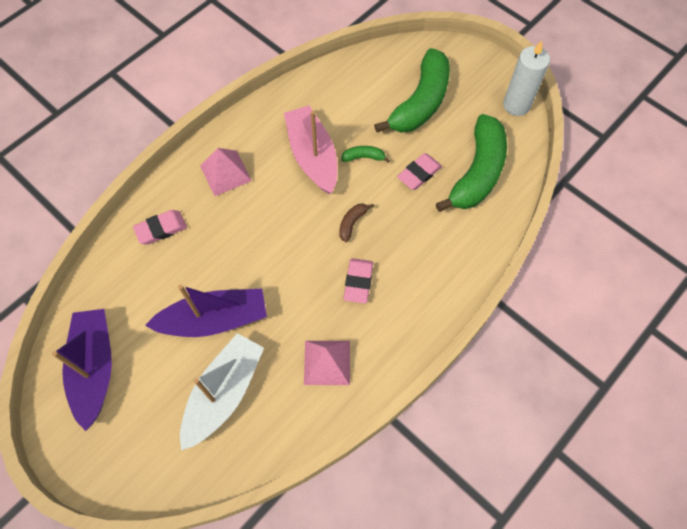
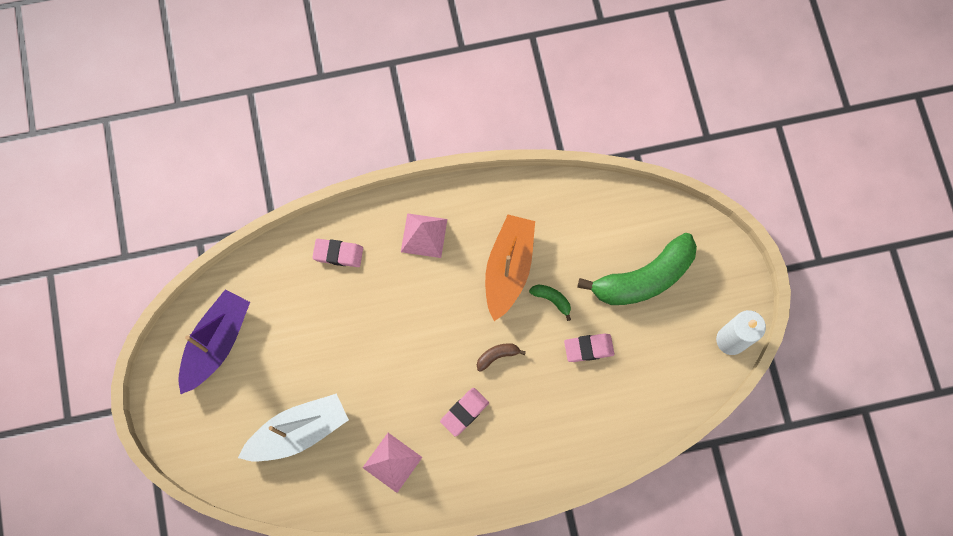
camera: 35 degrees right, 10 degrees up
(214, 319) = (330, 365): purple boat -> none
(312, 156) = (508, 268): pink boat -> orange boat
(477, 172) = (641, 382): green banana -> none

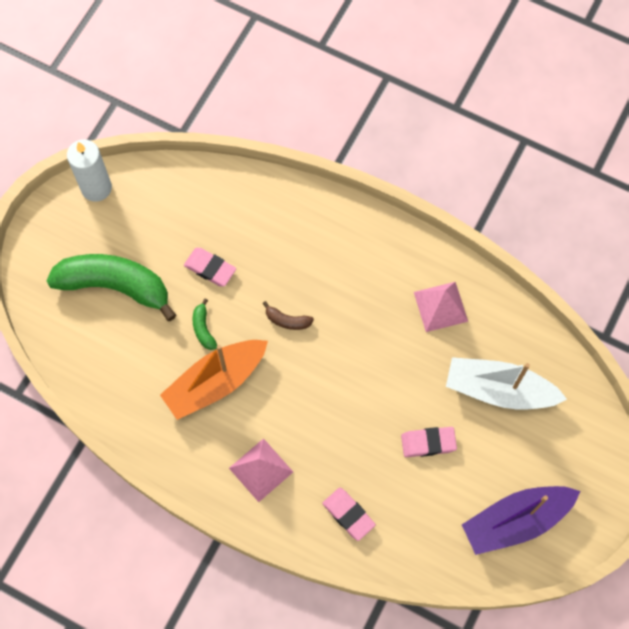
camera: 140 degrees left, 5 degrees down
(464, 412) = (351, 299): pink eraser -> pink eraser (428, 443)

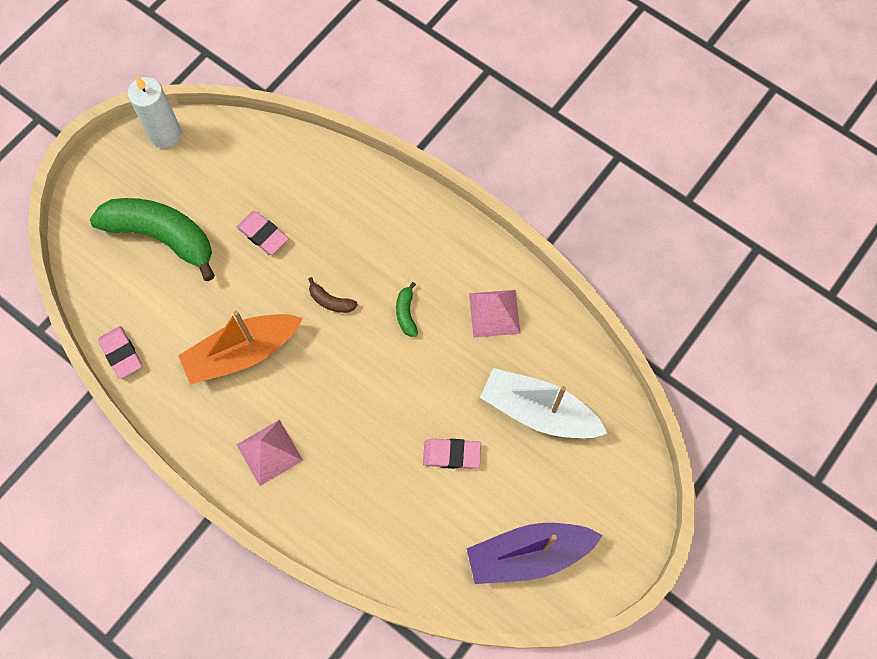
camera: 10 degrees right, 0 degrees up
(203, 329) = (242, 295): green banana -> green banana (406, 313)
(348, 514) = (351, 516): pink eraser -> pink eraser (121, 354)

